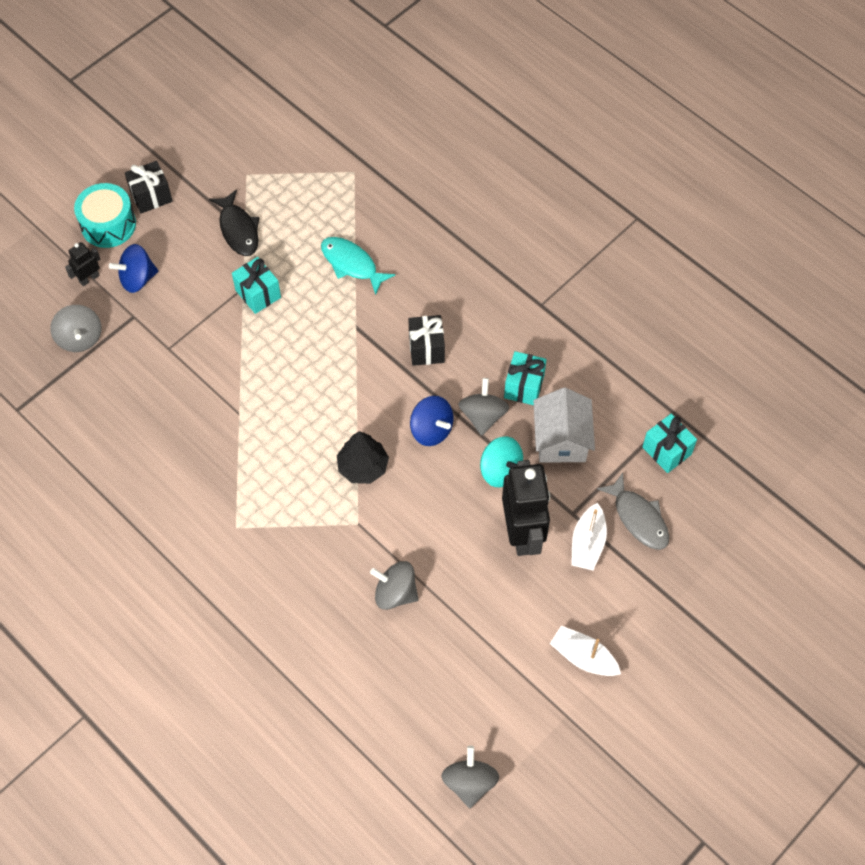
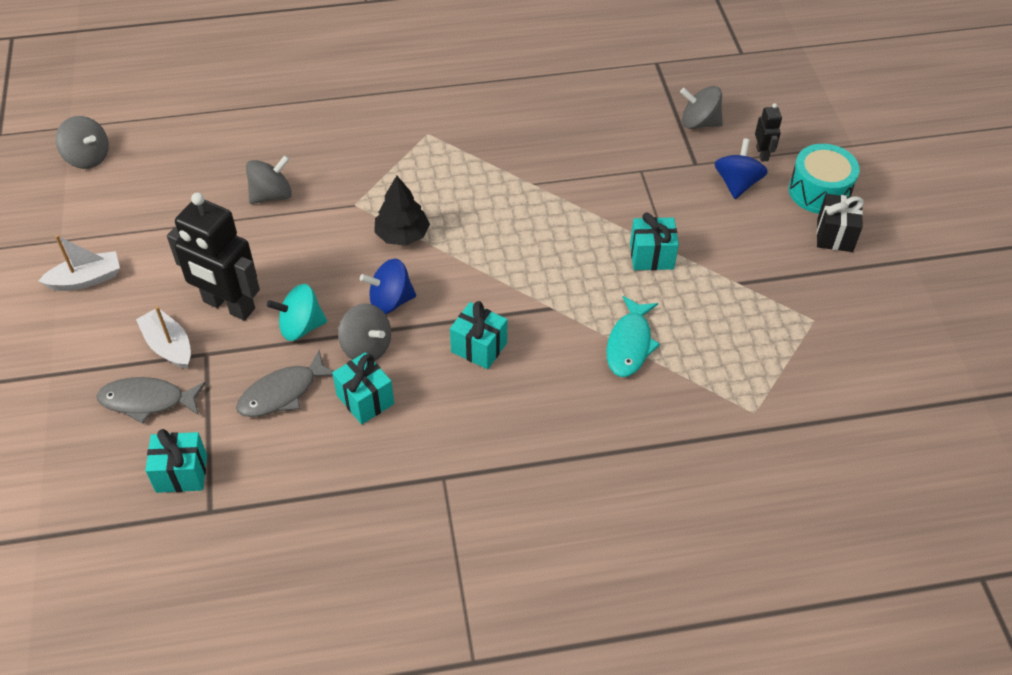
camera: 125 degrees right, 10 degrees down
(238, 229) = (743, 279): black fish -> none
(351, 264) = (630, 344): turquoise fish -> turquoise fish turned 120 degrees clockwise
(426, 348) = (479, 347): black gift -> turquoise gift
(561, 439) = (282, 393): white house -> grey fish

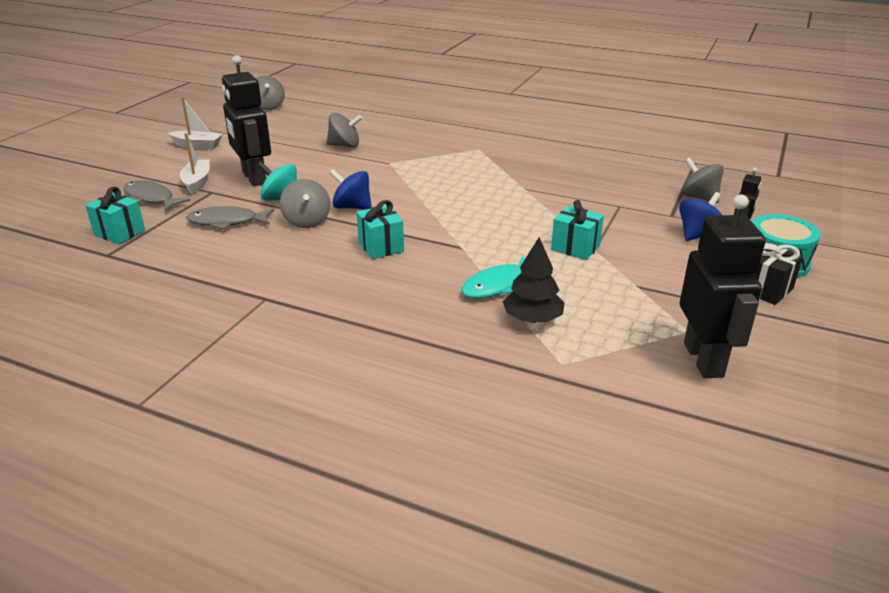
camera: 35 degrees right, 20 degrees down
(365, 399) = (271, 243): turquoise gift -> none
(402, 235) = (401, 183): black tree -> black tree (532, 319)
(846, 348) = (704, 360): none -> black robot

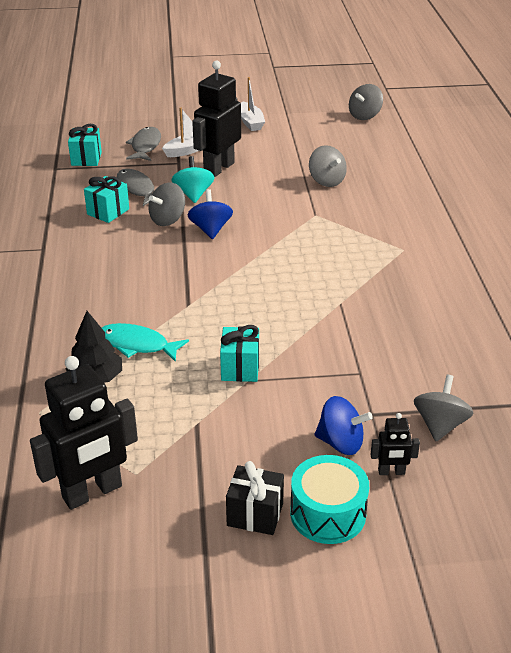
camera: 60 degrees right, 5 degrees up
(381, 247) = (155, 267): turquoise gift -> turquoise gift (108, 212)

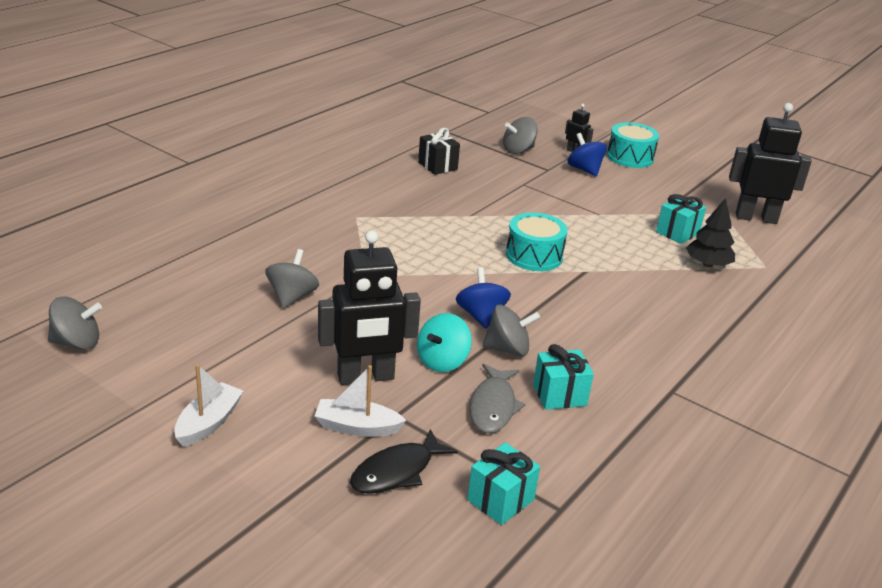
camera: 140 degrees left, 5 degrees down
(137, 345) = (656, 267): turquoise fish -> none
(145, 146) = (397, 471): grey fish -> black fish
(210, 229) = (481, 316): blue spinning top -> blue spinning top turned 135 degrees clockwise
(240, 295) = (534, 256): none -> turquoise drum
(240, 368) = (597, 221): turquoise gift -> turquoise gift (677, 233)
(255, 514) = (669, 173): black gift -> black gift (437, 166)

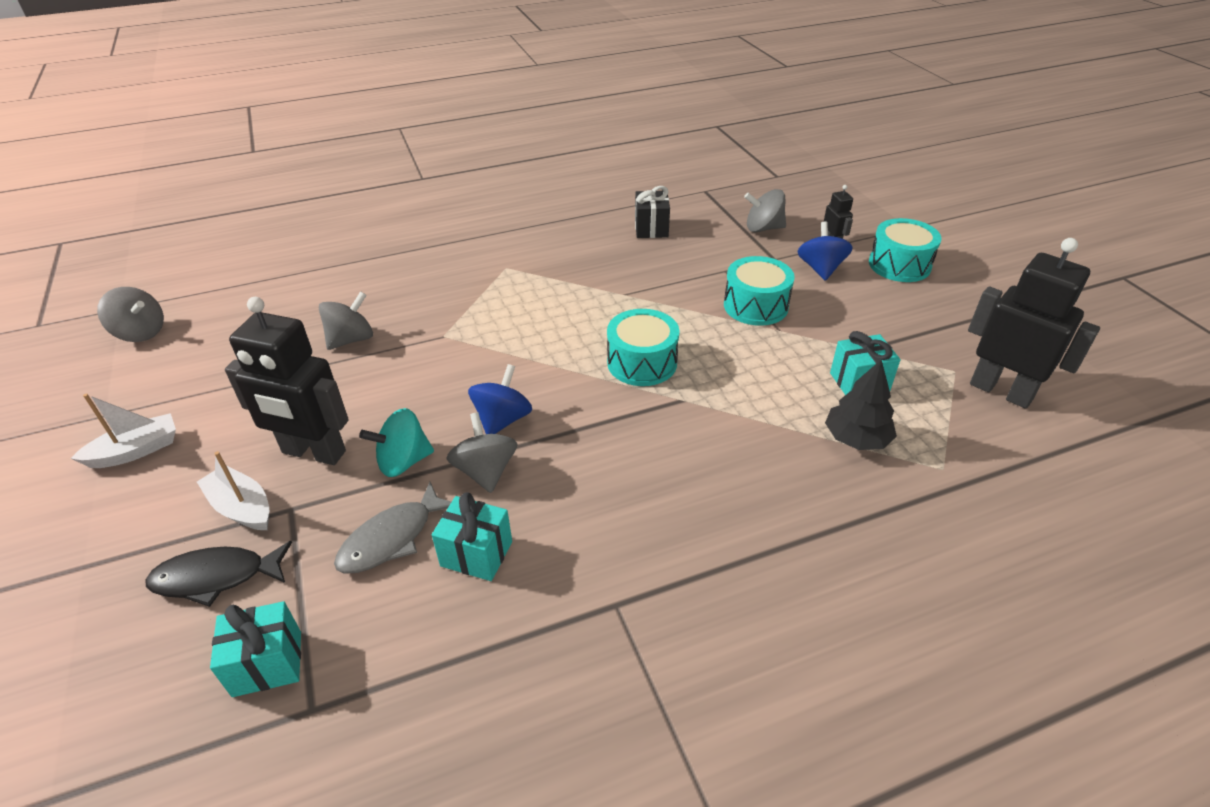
camera: 35 degrees right, 10 degrees up
(507, 349) = (485, 471): grey spinning top -> grey spinning top turned 135 degrees counterclockwise
(568, 202) = (755, 306): none -> turquoise drum

